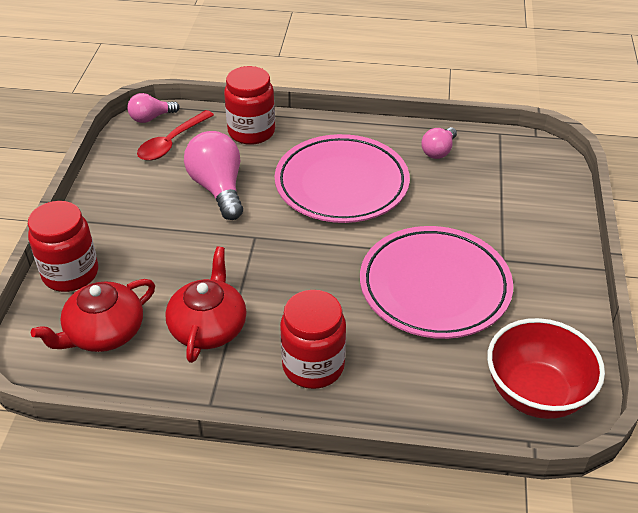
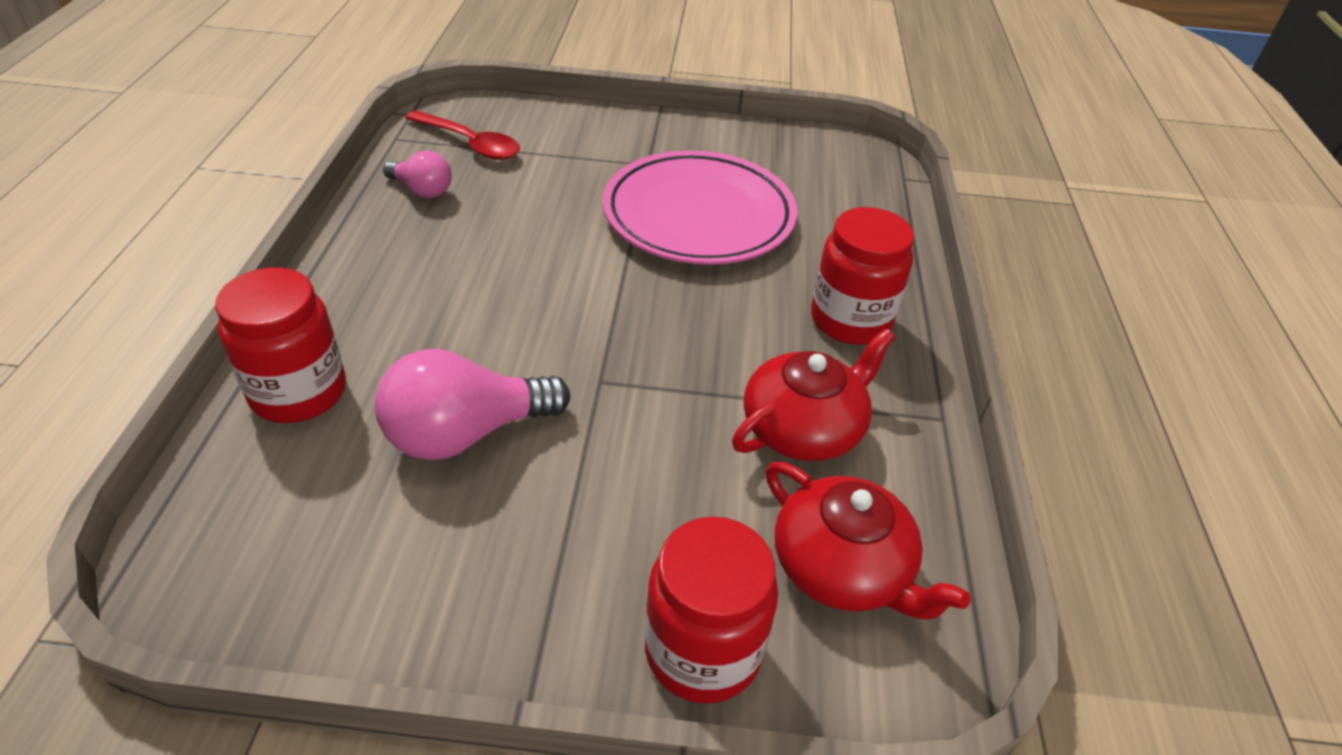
camera: 95 degrees left, 0 degrees up
(151, 118) = (175, 570): pink light bulb -> none
(172, 142) = (292, 519): red spoon -> red spoon (470, 144)
(208, 327) = (804, 428): red teapot -> red teapot turned 135 degrees clockwise
(341, 184) = (481, 284): pink plate -> none
(536, 393) = (844, 167): red bowl -> none

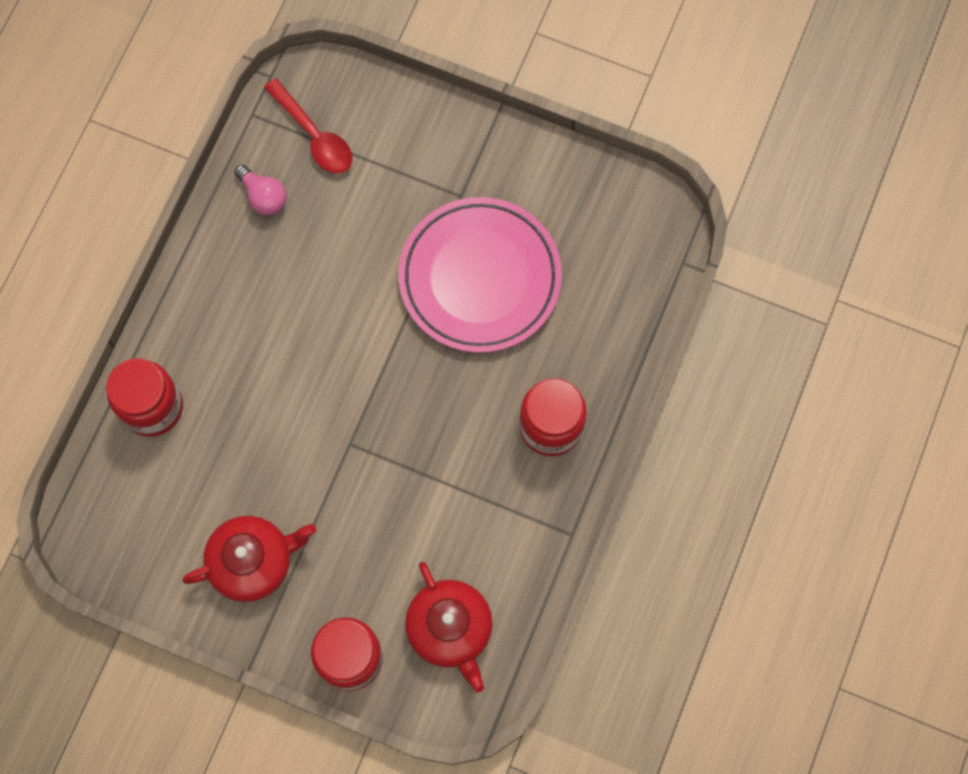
camera: 20 degrees right, 30 degrees up
(466, 433) = (252, 469): pink light bulb -> none
(804, 428) = (472, 519): red teapot -> red teapot (252, 561)

